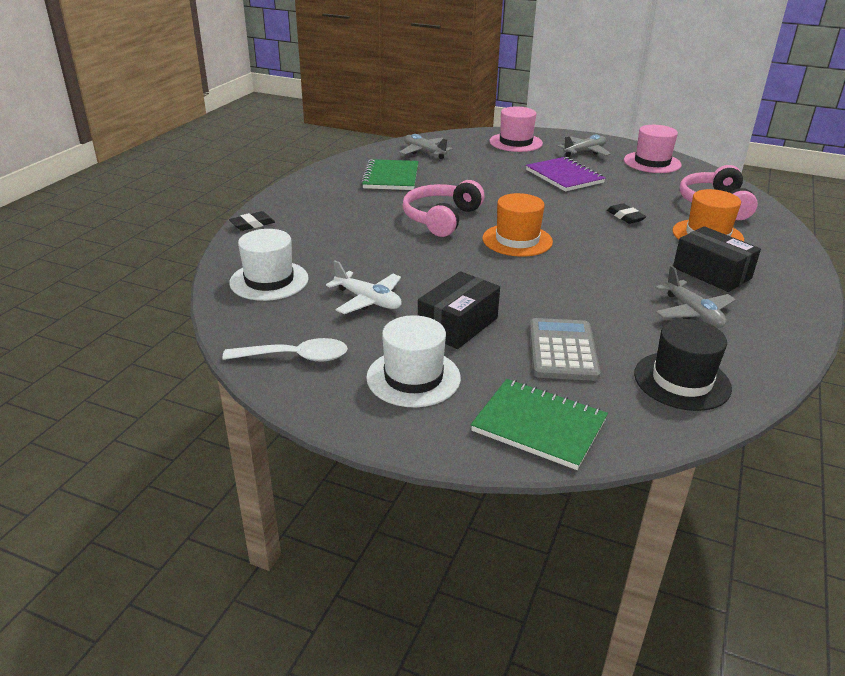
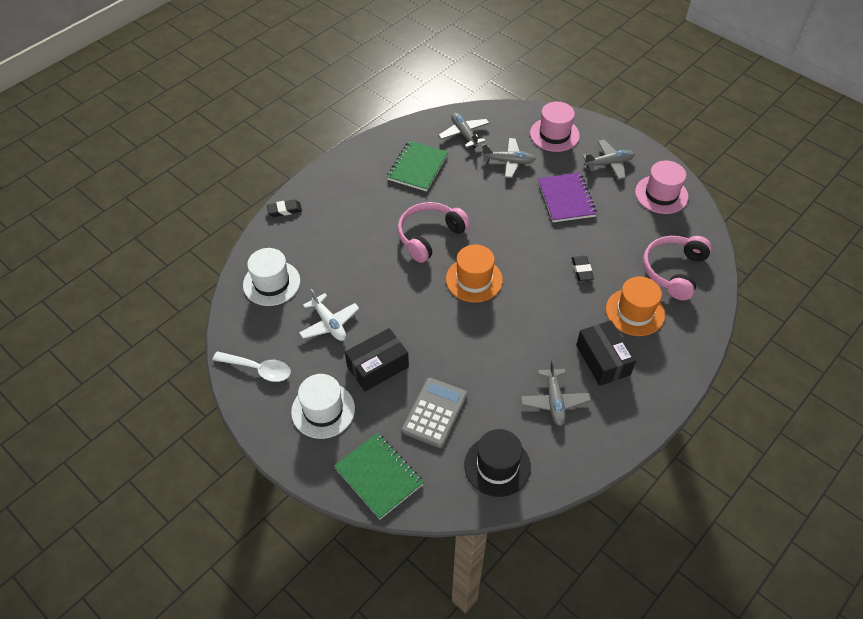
camera: 20 degrees right, 20 degrees up
(485, 162) = (508, 162): none -> grey plane

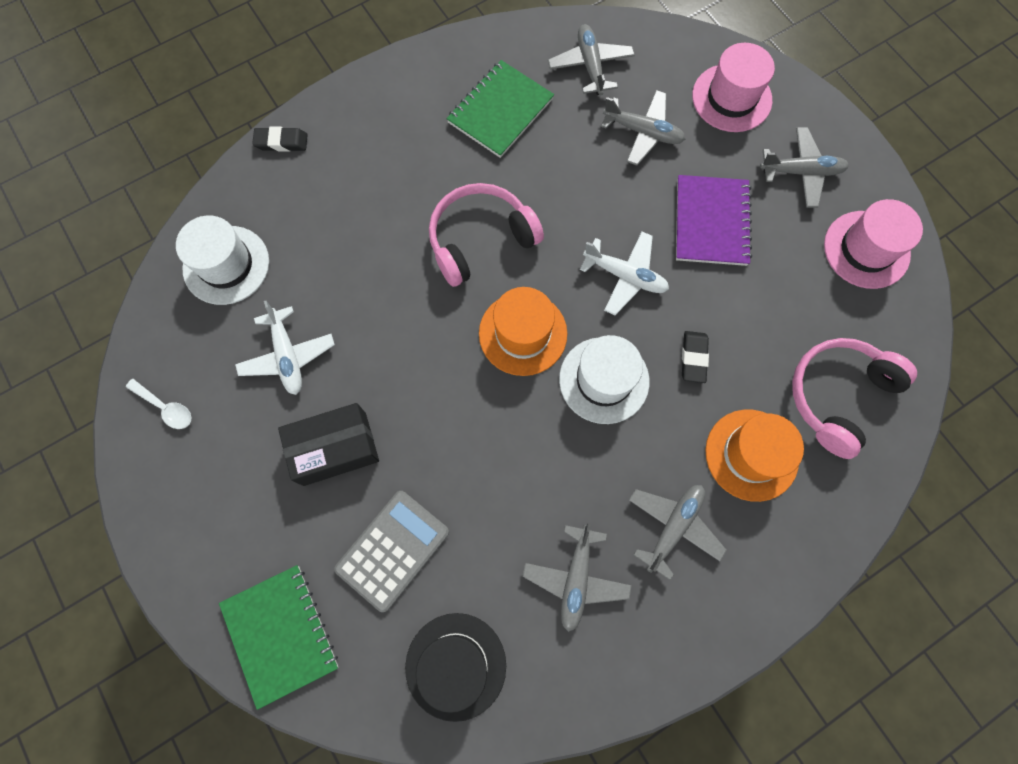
camera: 15 degrees right, 20 degrees up
(258, 369) = (165, 407): white spoon -> white spoon, size x0.66
(323, 410) = (235, 501): white hat -> white hat (604, 380)
(525, 237) = (625, 276): none -> white plane
(603, 360) = (673, 527): black box -> grey plane

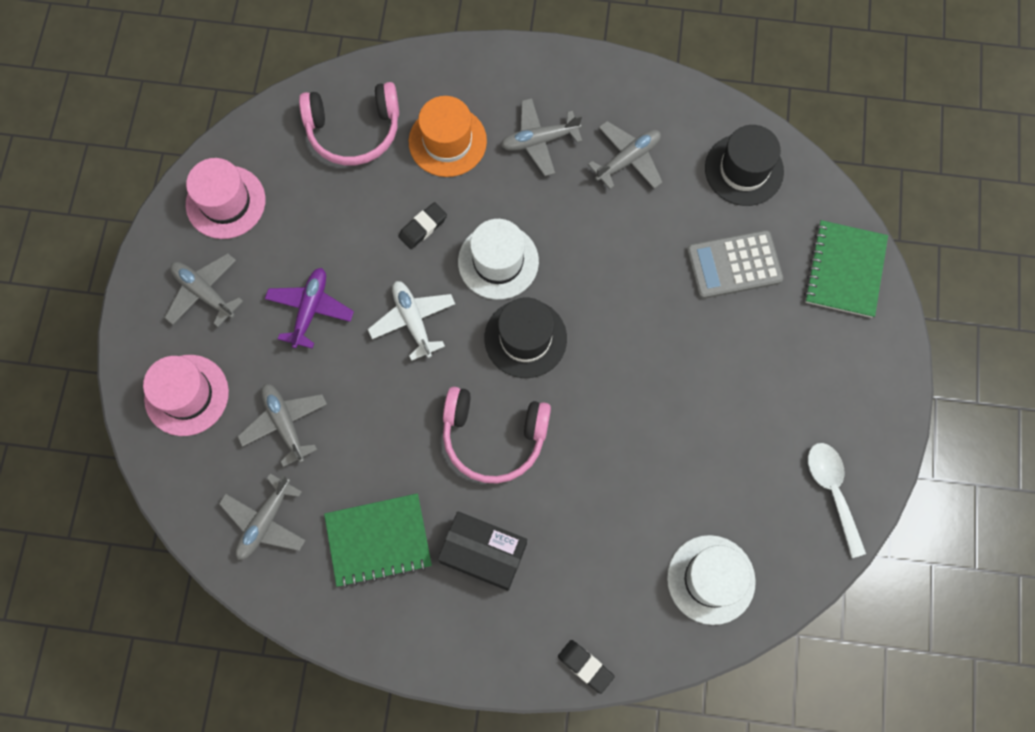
camera: 140 degrees left, 0 degrees up
(165, 407) = (832, 491): white spoon -> white spoon, size x1.52
(288, 356) = (713, 460): white plane -> none
(335, 449) = (726, 362): black box -> black box (483, 553)
(523, 333) = (525, 338): orange hat -> black hat
(711, 222) = (310, 309): purple notebook -> purple plane

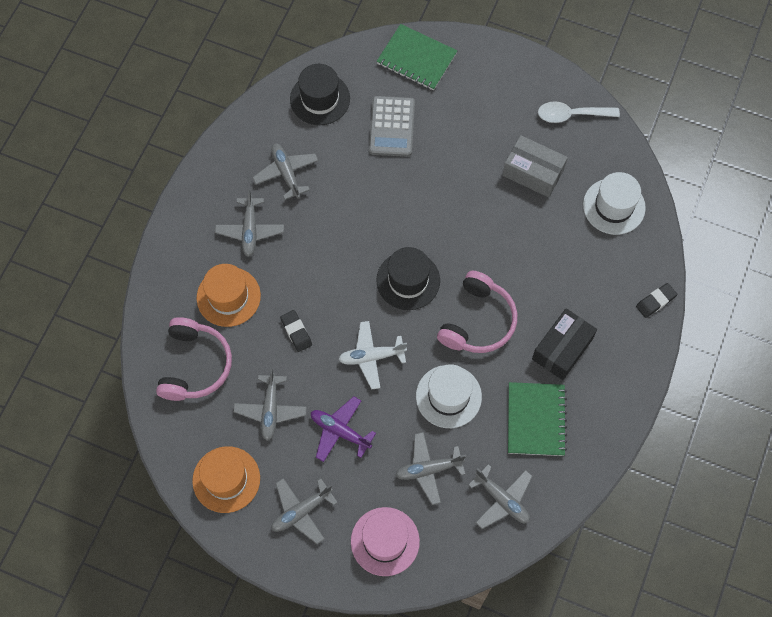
camera: 75 degrees left, 5 degrees down
(225, 202) = (226, 479): pink hat -> orange hat
(319, 226) = (270, 410): none -> grey plane
(498, 261) = (341, 284): white hat -> white hat (448, 396)
(726, 459) = (533, 172): none -> grey box

